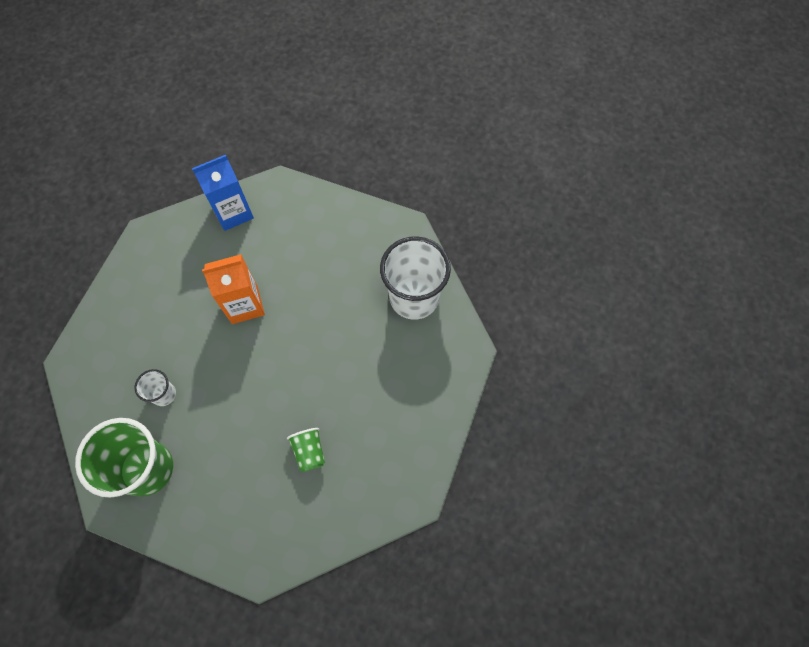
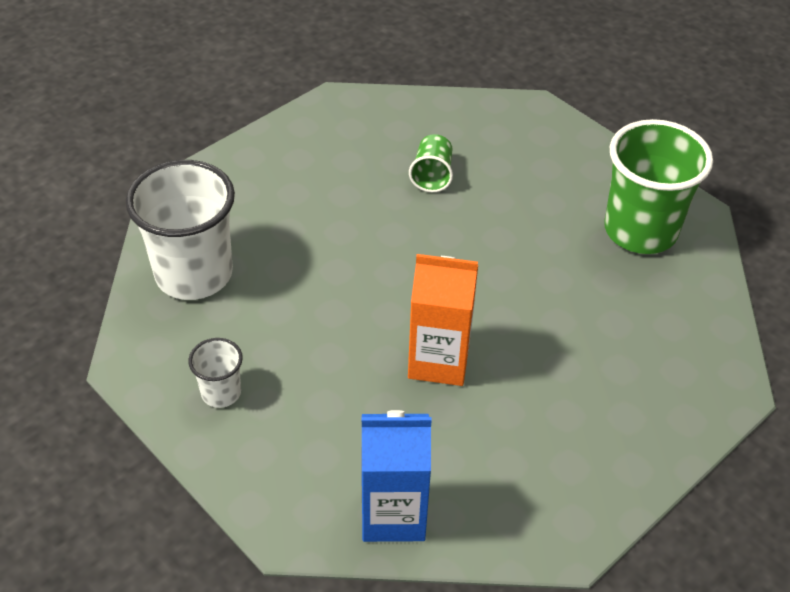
camera: 155 degrees left, 20 degrees down
(164, 394) = (597, 297): white cup -> white cup (221, 392)

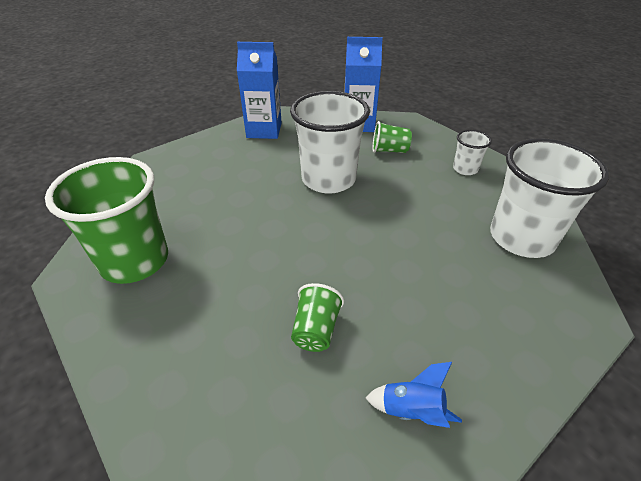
camera: 175 degrees left, 5 degrees down
(339, 434) = (389, 150): none -> green cup
(353, 129) = (411, 411): none -> blue rocket
(439, 360) = (328, 179): orange carton -> white cup
(575, 483) = (264, 130): none -> blue carton

